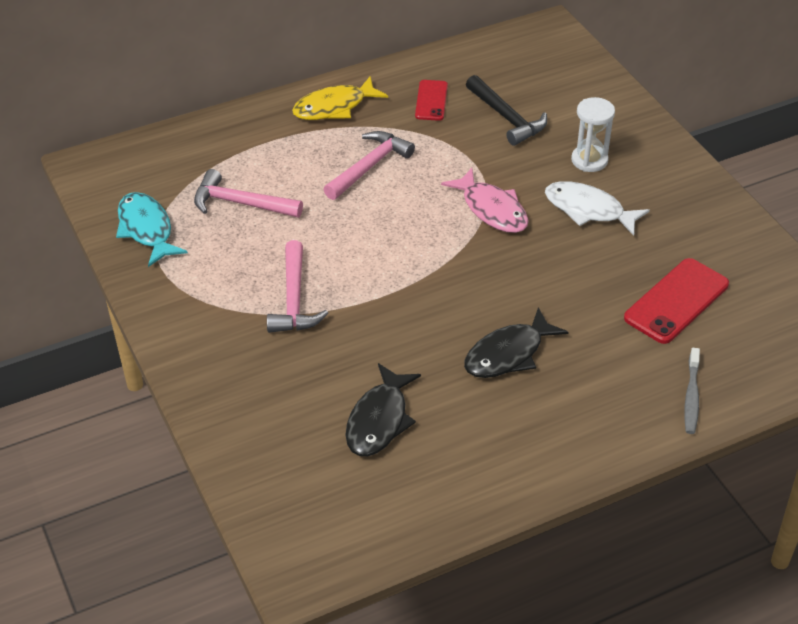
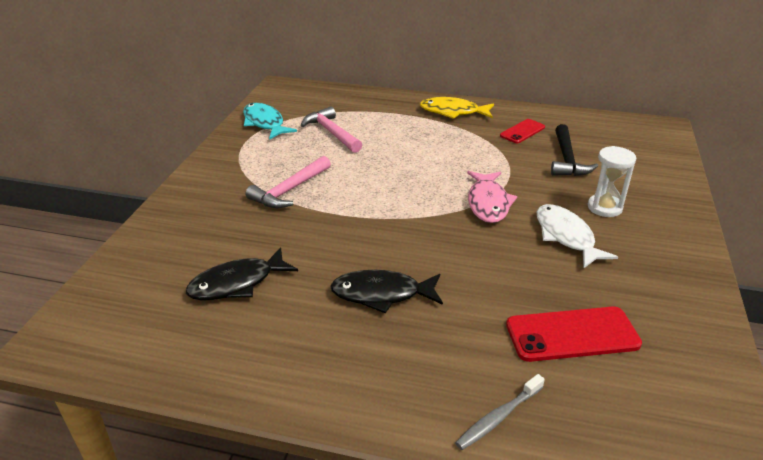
camera: 40 degrees right, 10 degrees down
(146, 229) = (264, 123): turquoise fish -> turquoise fish turned 45 degrees counterclockwise
(369, 167) = (434, 147): pink hammer -> none

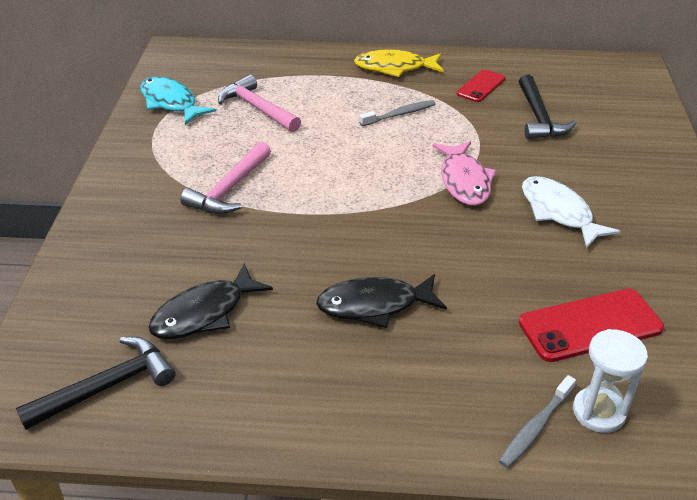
camera: 10 degrees left, 5 degrees up
(138, 332) = (107, 387): none -> black hammer
(446, 147) = (399, 114): none -> grey toothbrush
(604, 207) = (592, 173): white hourglass -> white hourglass (599, 412)

